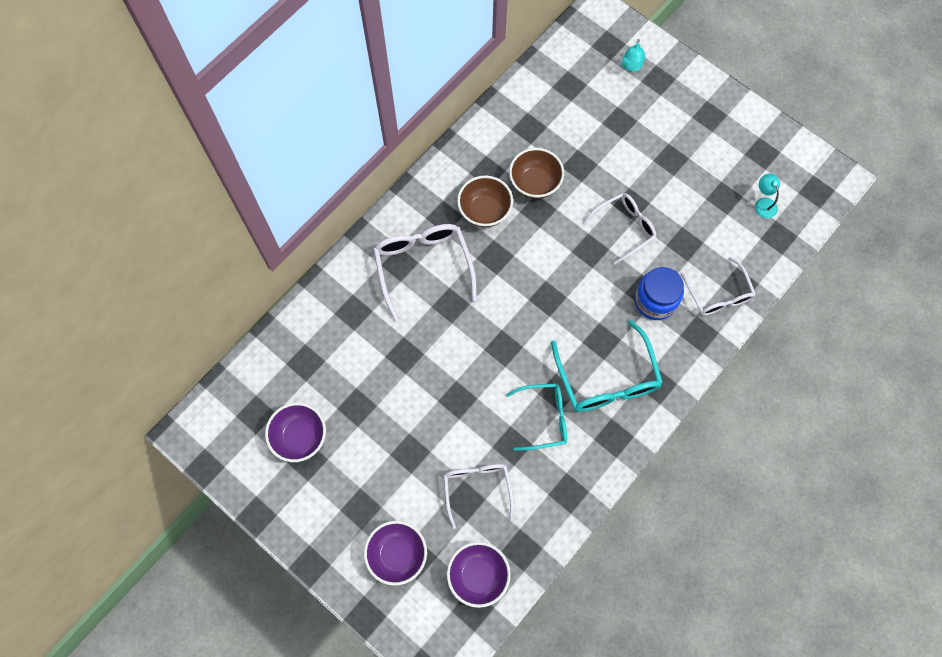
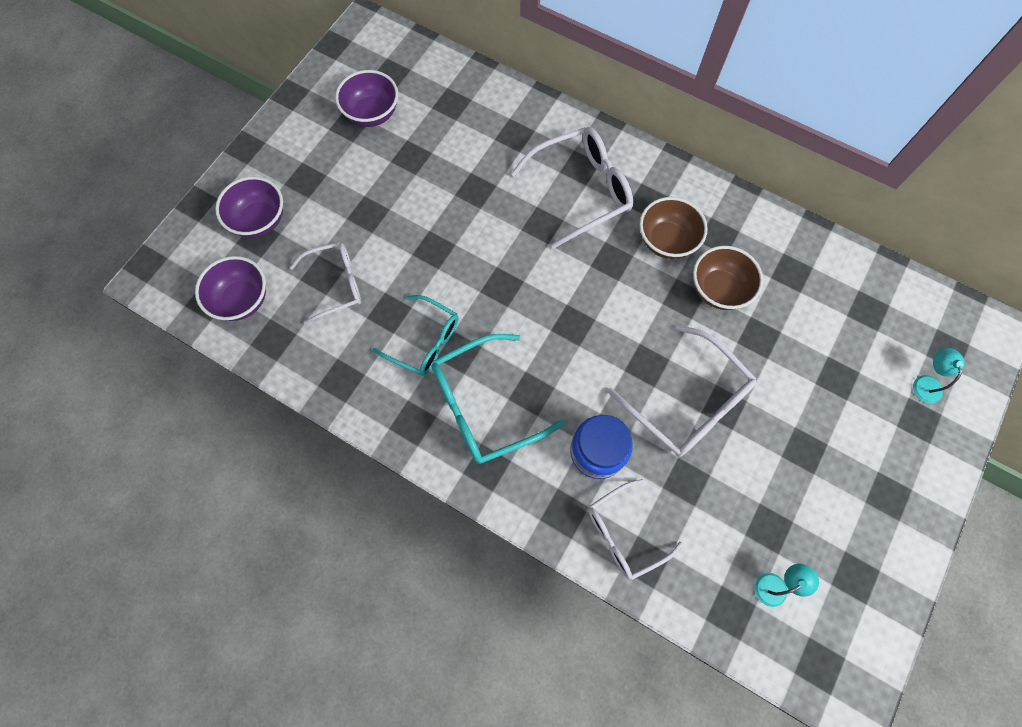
camera: 80 degrees right, 0 degrees up
(544, 418) = (425, 341): turquoise glasses -> turquoise glasses turned 45 degrees counterclockwise
(624, 228) = (688, 402): white glasses -> white glasses, size x1.51
(631, 66) = (926, 382): turquoise lamp -> turquoise lamp turned 90 degrees clockwise

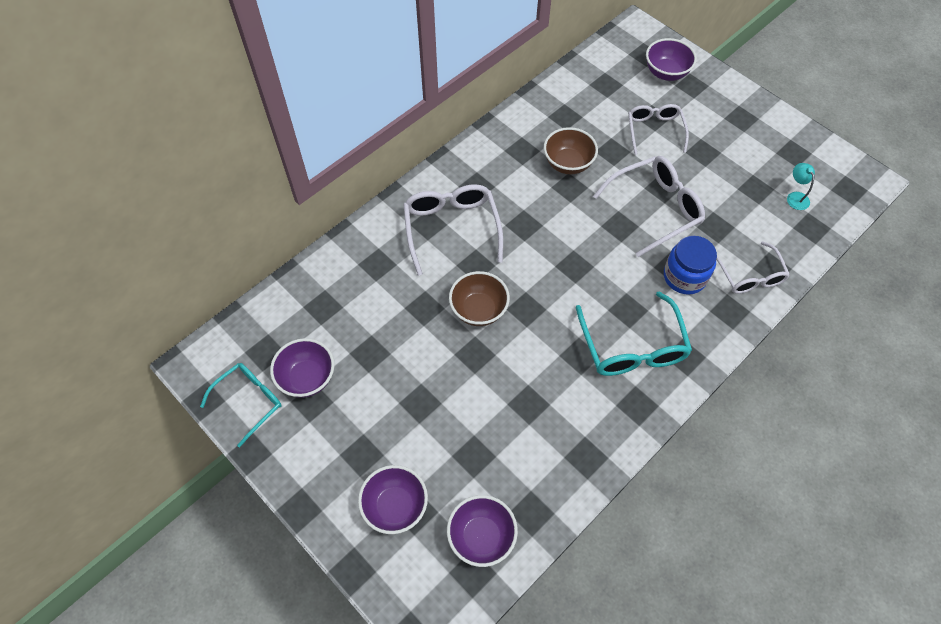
camera: 75 degrees left, 10 degrees down
(336, 284) = (488, 445): white glasses -> white glasses (654, 131)
(425, 341) = (564, 380): turquoise glasses -> turquoise glasses (249, 401)
(666, 241) = (517, 184): brown bowl -> brown bowl (479, 310)
(926, 382) = (666, 73): turquoise lamp -> purple bowl

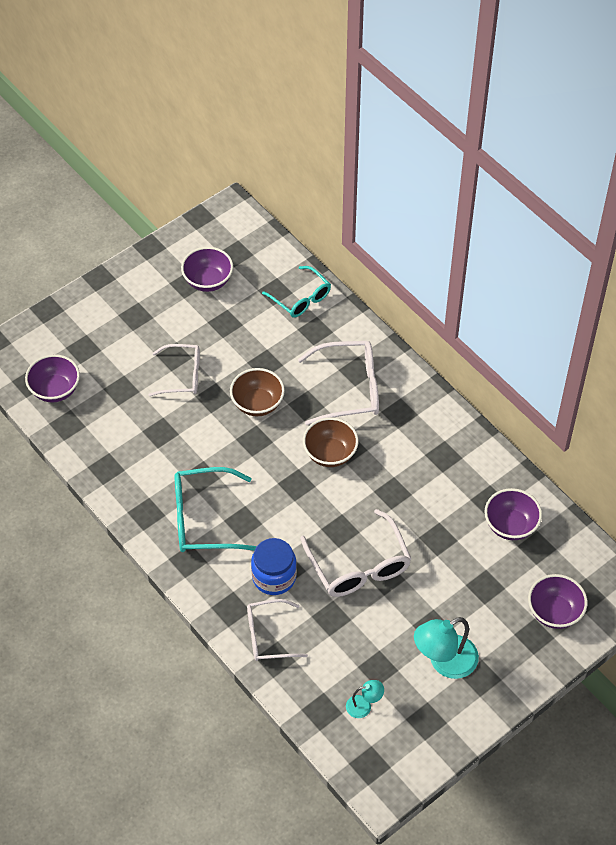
camera: 95 degrees right, 5 degrees down
(249, 401) = (193, 245): turquoise glasses -> turquoise glasses (301, 298)
(395, 506) = (89, 336): purple bowl -> purple bowl (510, 525)
(568, 163) = (423, 495): brown bowl -> brown bowl (330, 454)
(654, 131) = (465, 584): white glasses -> white glasses (182, 375)
(735, 142) = (444, 662): none -> turquoise lamp

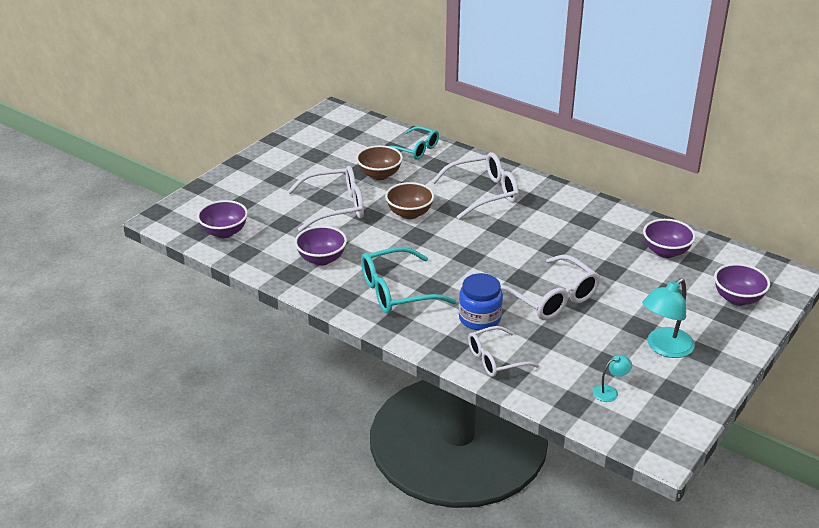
camera: 15 degrees left, 20 degrees down
(182, 375) = (335, 207): white glasses -> white glasses, size x1.51
(208, 281) = (332, 150): purple bowl -> purple bowl (321, 259)
(330, 454) = (488, 233): brown bowl -> brown bowl (379, 175)

